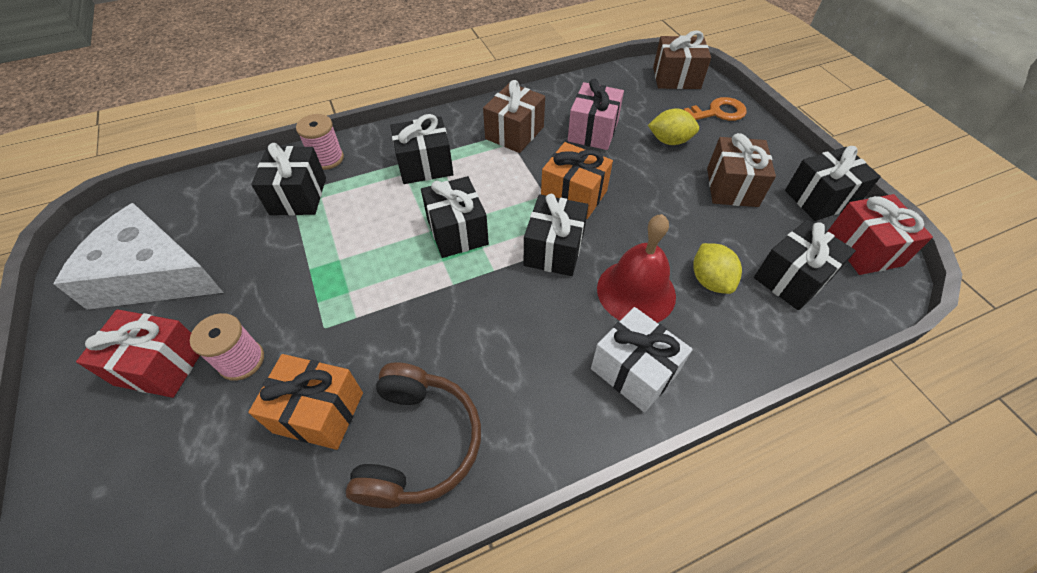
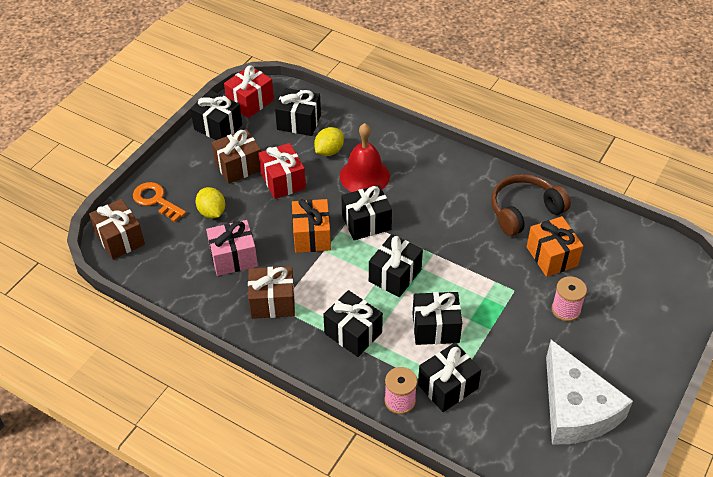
camera: 125 degrees left, 5 degrees down
(160, 365) = (605, 343): red gift -> red gift (283, 181)
(362, 225) = (435, 328): none -> black gift
(634, 371) = (414, 157): white gift -> none

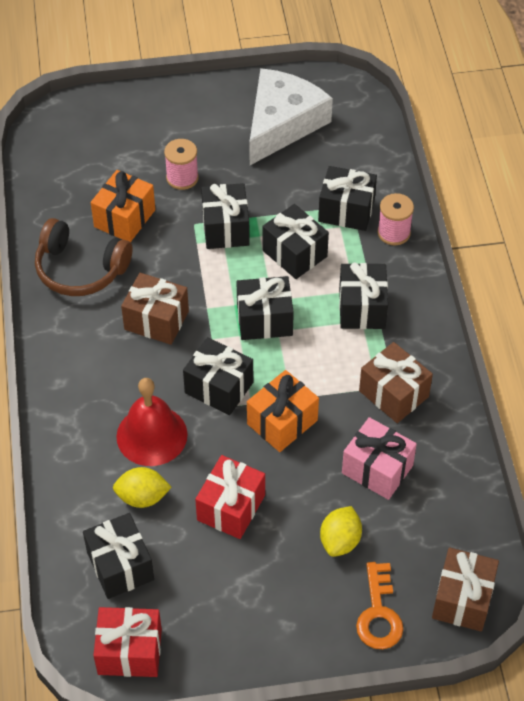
camera: 130 degrees left, 5 degrees up
(218, 127) = (206, 651): black gift -> black gift (225, 228)
(239, 166) = (250, 571): brown gift -> brown gift (156, 320)

